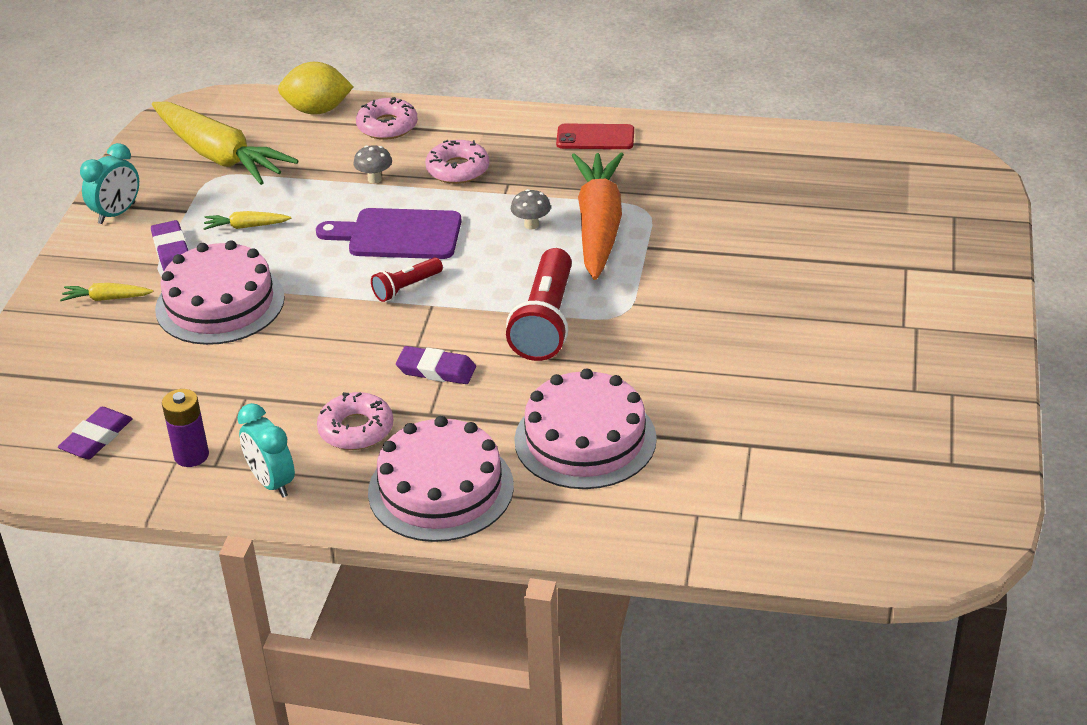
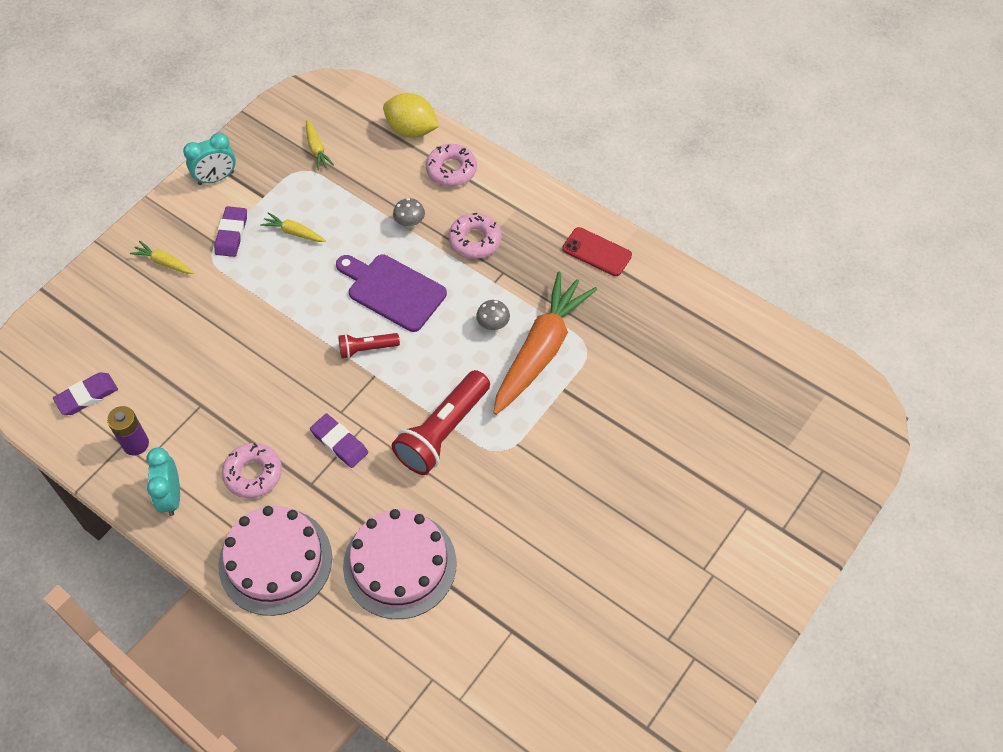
camera: 25 degrees right, 20 degrees up
(219, 156) = (317, 149): yellow carrot -> yellow carrot, size x0.42
(220, 303) = (234, 303): pink cake -> none

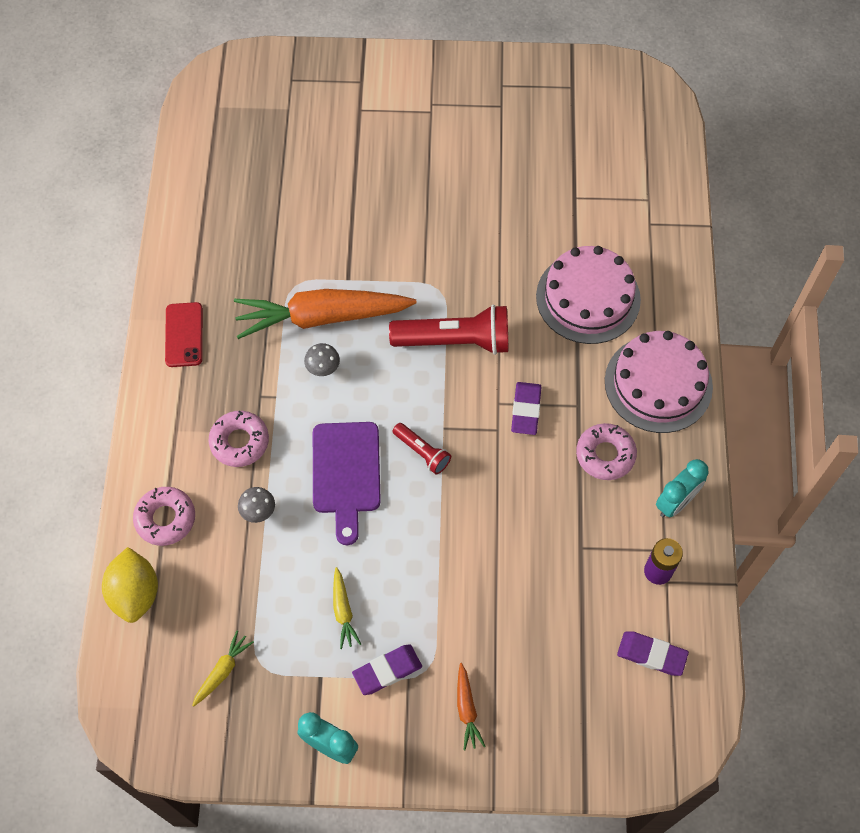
camera: 125 degrees left, 5 degrees up
(164, 262) = (467, 709): yellow carrot -> orange carrot

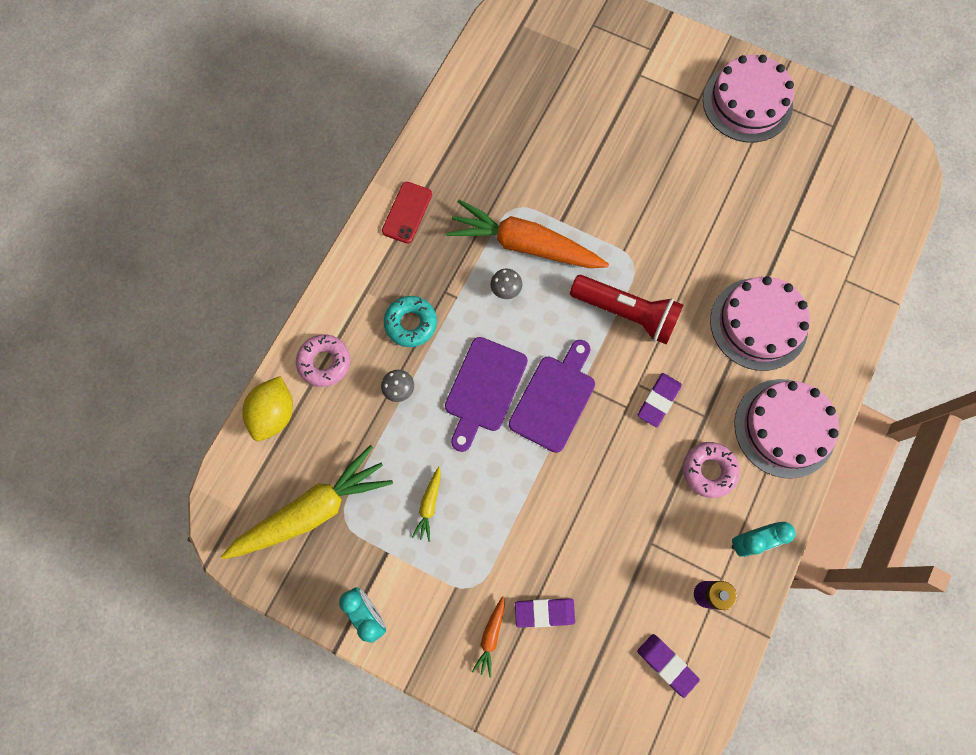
camera: 25 degrees right, 10 degrees up
(222, 671) = (312, 510): yellow carrot -> yellow carrot, size x2.39
(239, 442) = (411, 323): pink donut -> turquoise donut
(387, 671) = (441, 572): purple eraser -> purple eraser (544, 612)
(422, 452) = (554, 399): red flashlight -> purple cutting board
(479, 96) = (747, 102): none -> pink cake

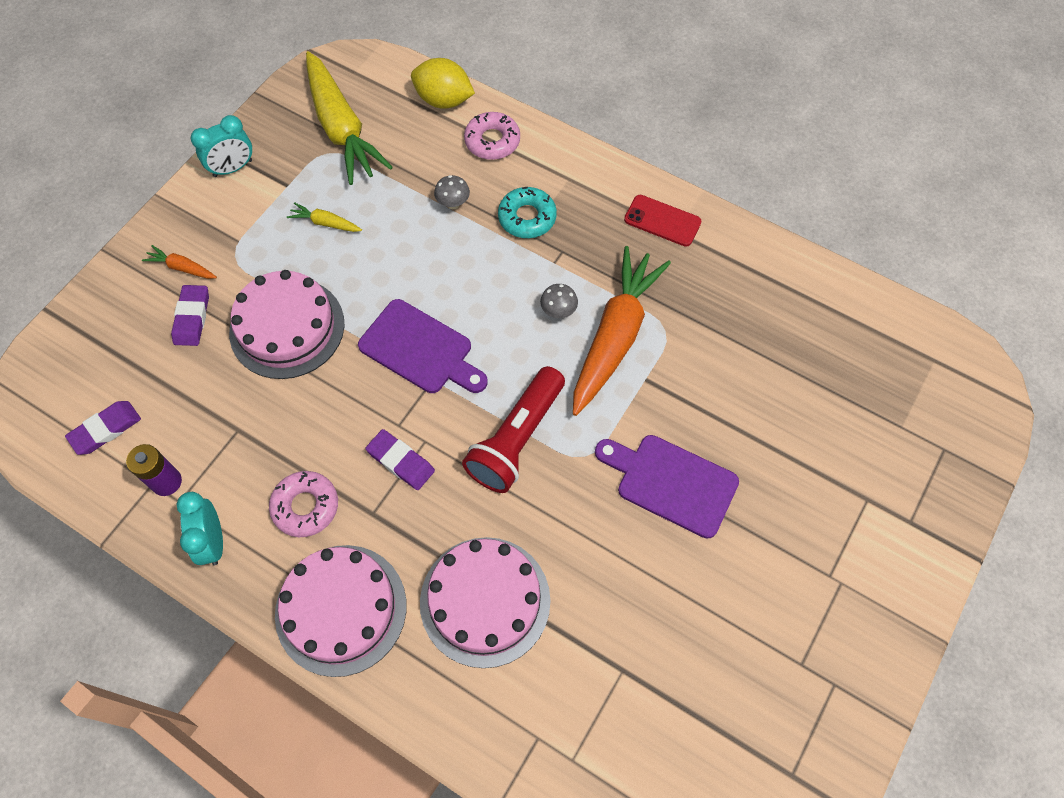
camera: 95 degrees right, 10 degrees down
(484, 389) = (442, 281): purple cutting board -> purple cutting board (671, 483)
(747, 102) = (828, 646): pink cake -> pink cake (287, 327)

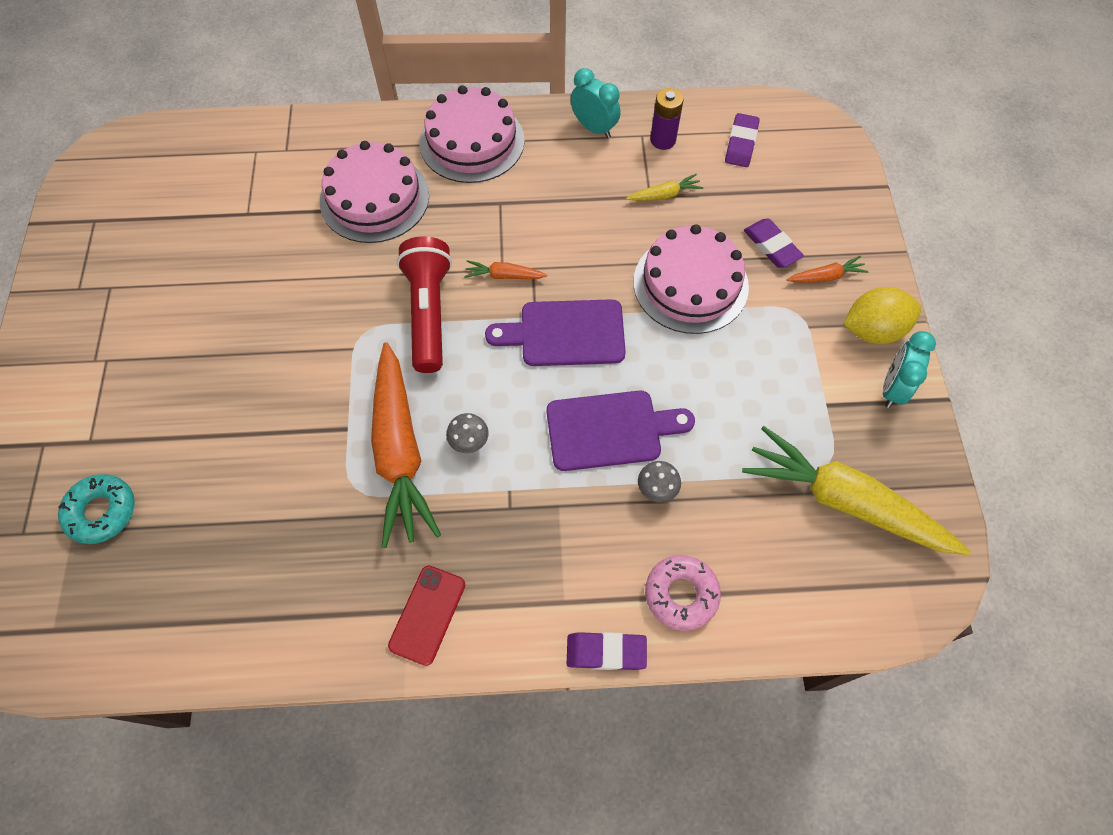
camera: 145 degrees right, 0 degrees up
(305, 506) = (551, 180): pink donut -> none
(325, 223) = (754, 391): yellow carrot -> yellow carrot (664, 195)
(400, 461) = (508, 245): purple eraser -> purple eraser (606, 652)
(428, 433) = (504, 276): none -> orange carrot
(444, 100) = (779, 614): yellow lemon -> yellow lemon (872, 330)
(527, 217) = (572, 523): turquoise donut -> turquoise donut (102, 511)
(662, 221) = (427, 614): red phone -> red phone turned 60 degrees counterclockwise
(671, 483) = (276, 354): purple cutting board -> purple cutting board (610, 430)

